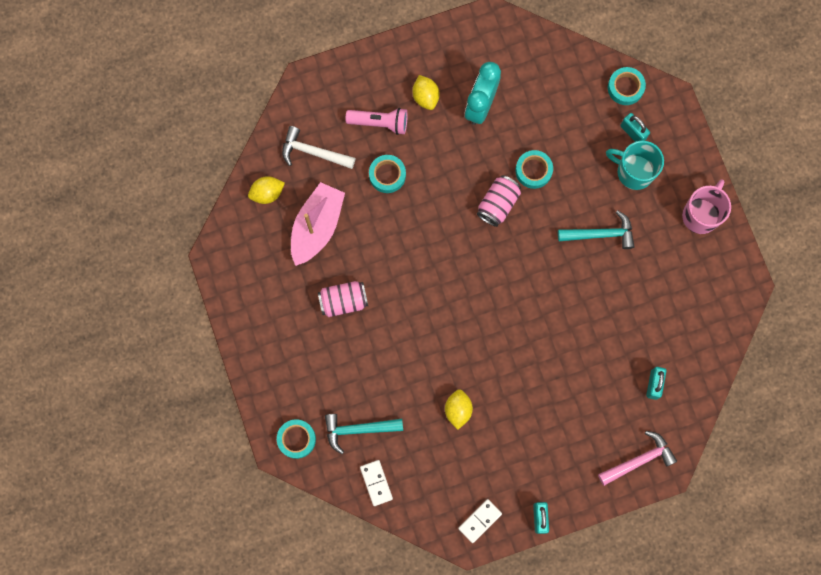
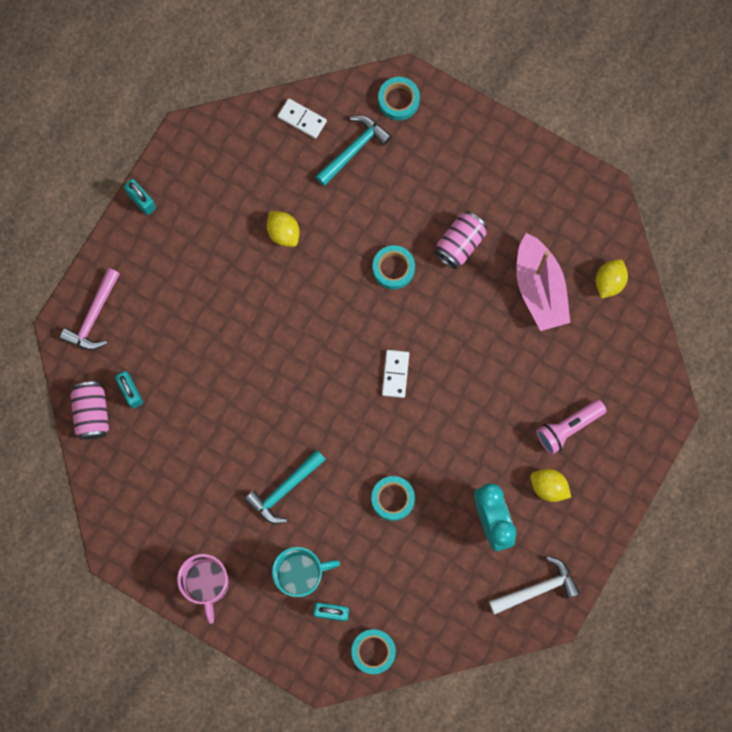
camera: 140 degrees right, 0 degrees up
(313, 152) = (602, 352): white hammer -> white hammer (537, 589)
(387, 175) = (519, 385): turquoise tape -> turquoise tape (393, 268)
(479, 521) = (190, 158): white domino -> white domino (395, 374)
(498, 204) = (399, 441): pink can -> pink can (92, 413)

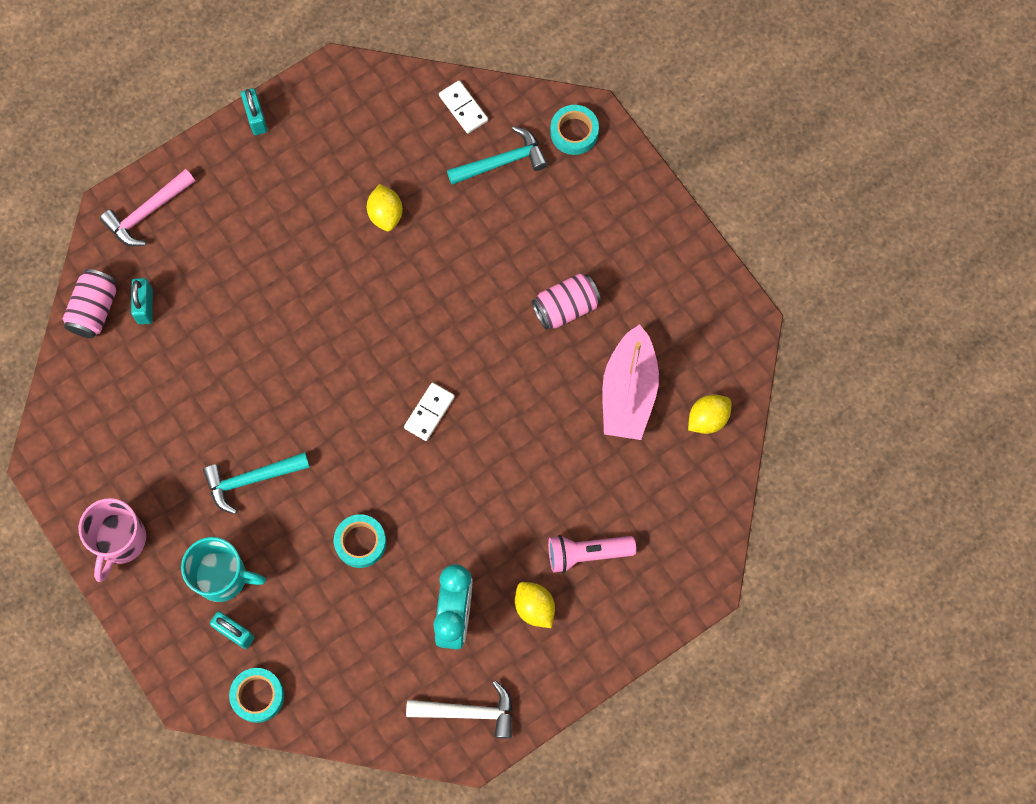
camera: 25 degrees right, 5 degrees down
(393, 268) = (482, 302): turquoise tape -> none

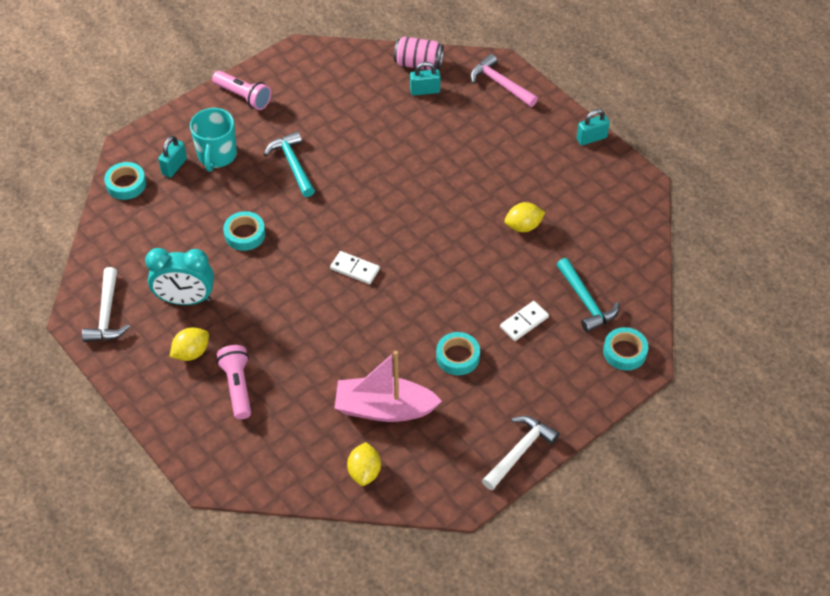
camera: 85 degrees right, 20 degrees down
(120, 541) = (243, 97): pink mug -> pink flashlight
(463, 108) = (630, 270): white domino -> white domino (524, 322)
(565, 307) = (457, 357): pink can -> turquoise tape
(692, 257) = (519, 452): none -> white hammer
(707, 419) = (364, 472): yellow lemon -> yellow lemon turned 45 degrees clockwise

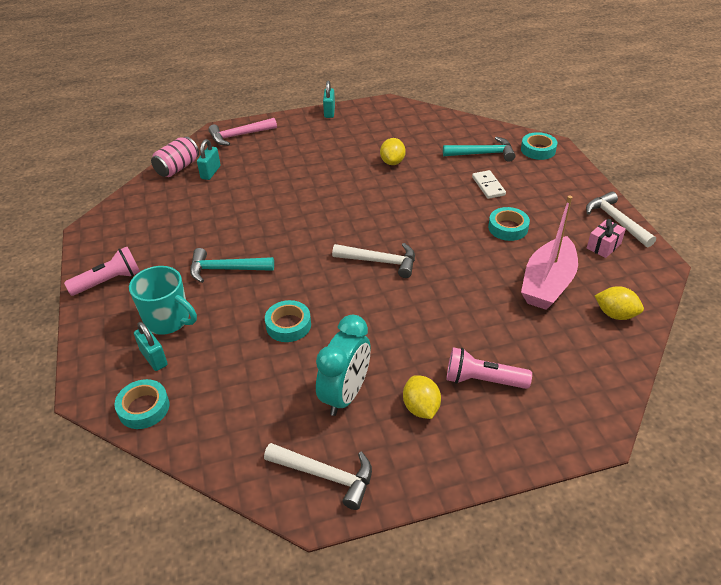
camera: 65 degrees left, 10 degrees down
(355, 269) = (380, 262): white domino -> white hammer
(468, 446) = (603, 246): none -> pink gift

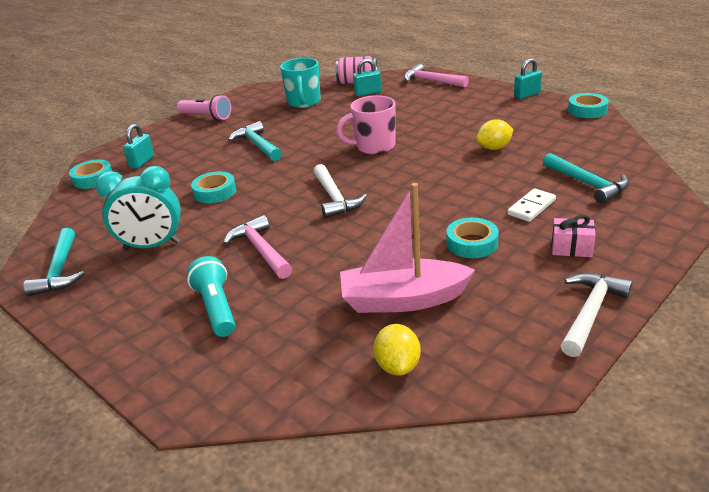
camera: 60 degrees right, 10 degrees down
(168, 320) = (183, 150): turquoise mug -> turquoise mug (304, 102)
(318, 210) = (374, 146): none -> pink mug
(325, 475) = (60, 270): white hammer -> turquoise hammer
(420, 329) = (261, 250): none -> pink hammer
(421, 408) = (158, 287): yellow lemon -> none
(483, 380) = (216, 308): pink flashlight -> turquoise flashlight
(538, 150) = (655, 212): turquoise tape -> turquoise tape (587, 110)
(603, 246) = (522, 318): pink gift -> pink gift (571, 248)

